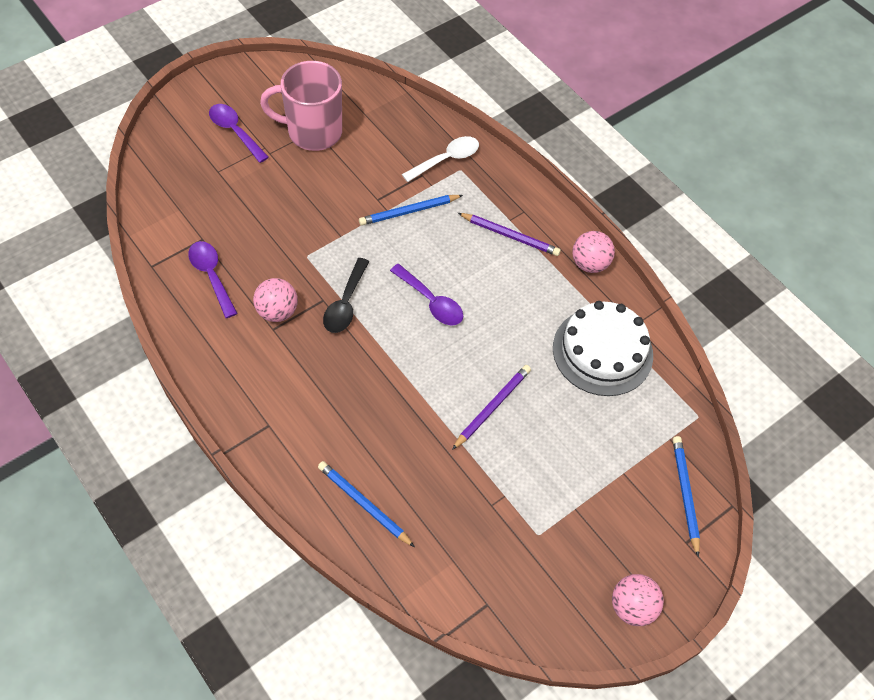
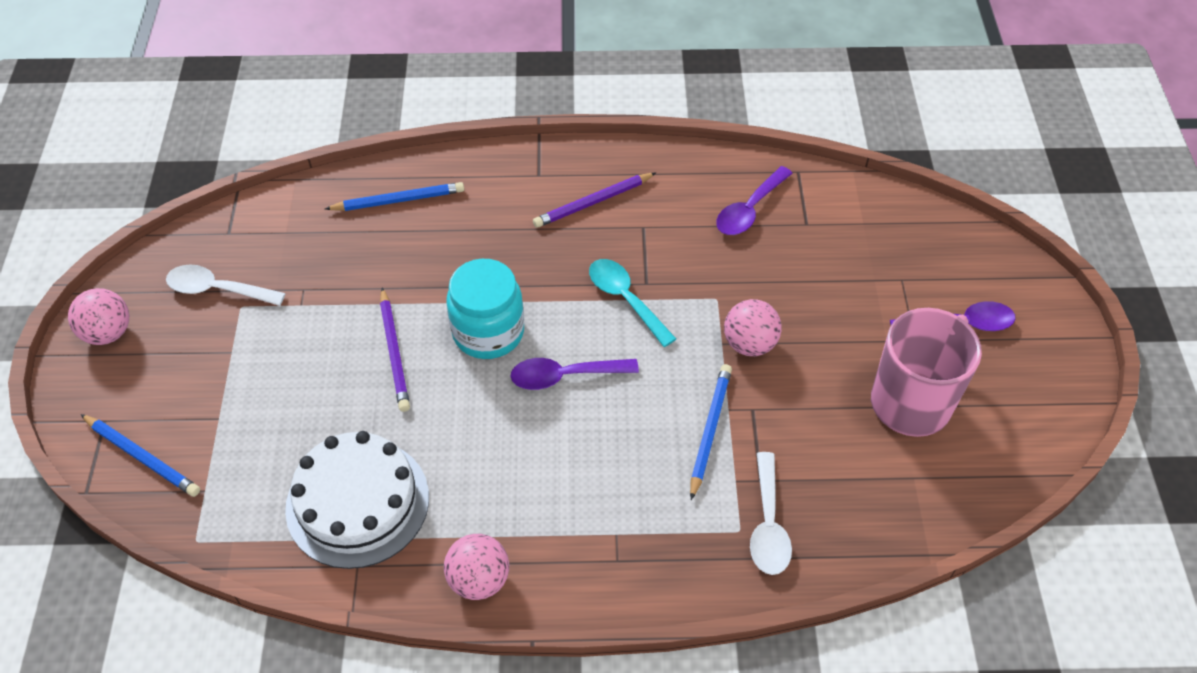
camera: 130 degrees right, 5 degrees down
(211, 276) = (749, 210): purple spoon -> purple spoon turned 120 degrees clockwise
(277, 311) = (661, 240): pink ball -> pink ball (749, 344)
(345, 303) = (625, 299): black spoon -> turquoise spoon
(433, 364) = (488, 332): none -> turquoise jar
(510, 236) = (591, 517): purple pencil -> purple pencil (593, 202)
(539, 564) = (217, 289): none -> white spoon

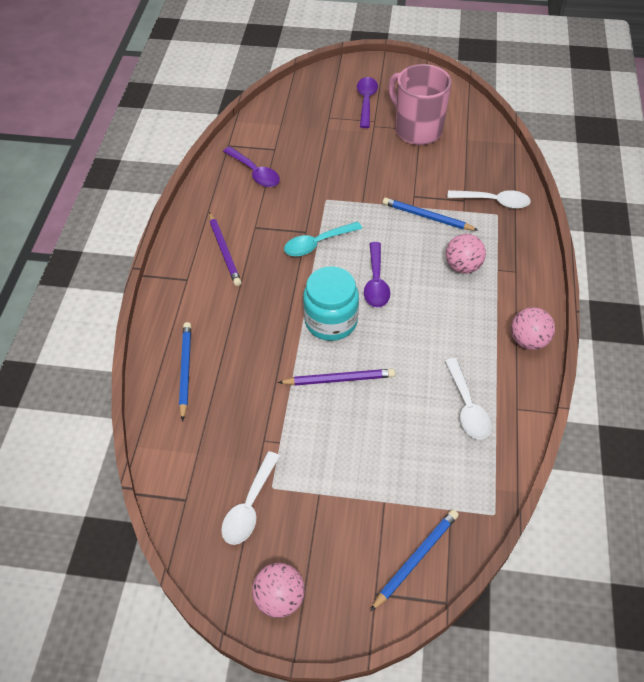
camera: 80 degrees left, 0 degrees up
(357, 502) = (467, 407): white cake -> white spoon
(749, 344) = (365, 189): pink ball -> pink ball (463, 266)

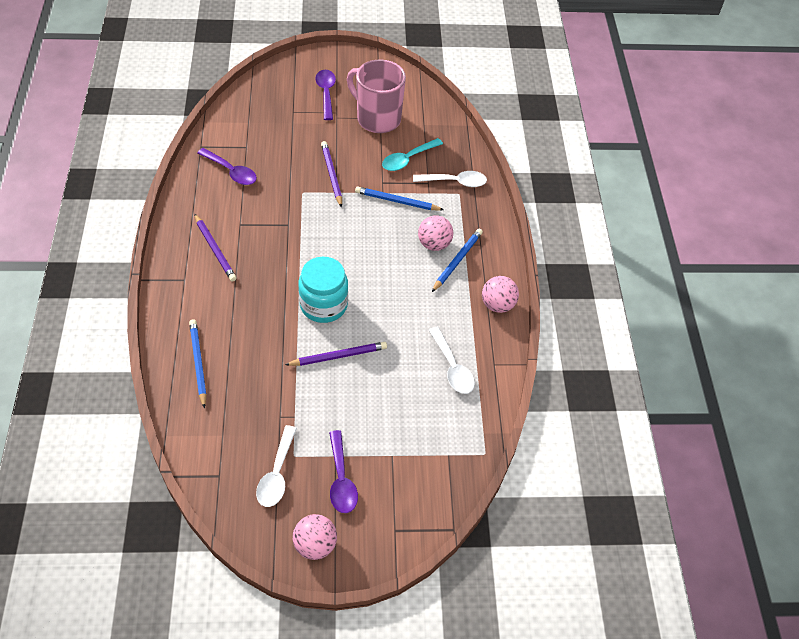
camera: 15 degrees left, 0 degrees up
(317, 244) = (300, 235): turquoise spoon -> turquoise spoon (408, 159)
(360, 184) = (331, 175): none -> purple pencil
(376, 282) = (359, 266): purple spoon -> purple spoon (341, 479)
(415, 559) = (424, 498): blue pencil -> blue pencil (457, 261)

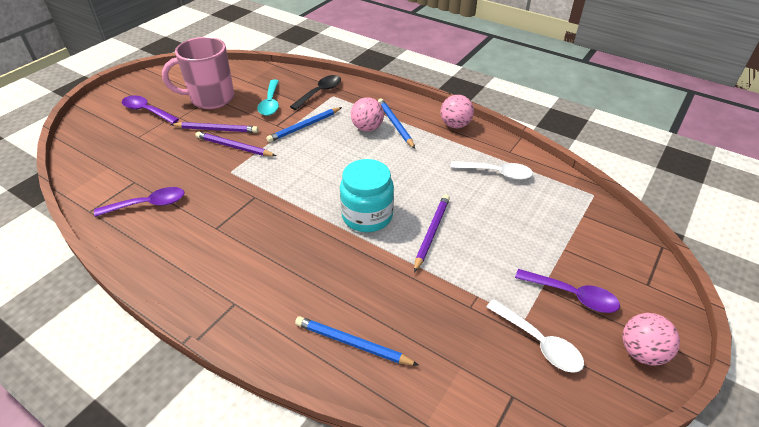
camera: 50 degrees left, 10 degrees down
(215, 249) = (224, 260): purple pencil -> purple pencil (216, 129)
(455, 182) = (320, 92): white spoon -> black spoon

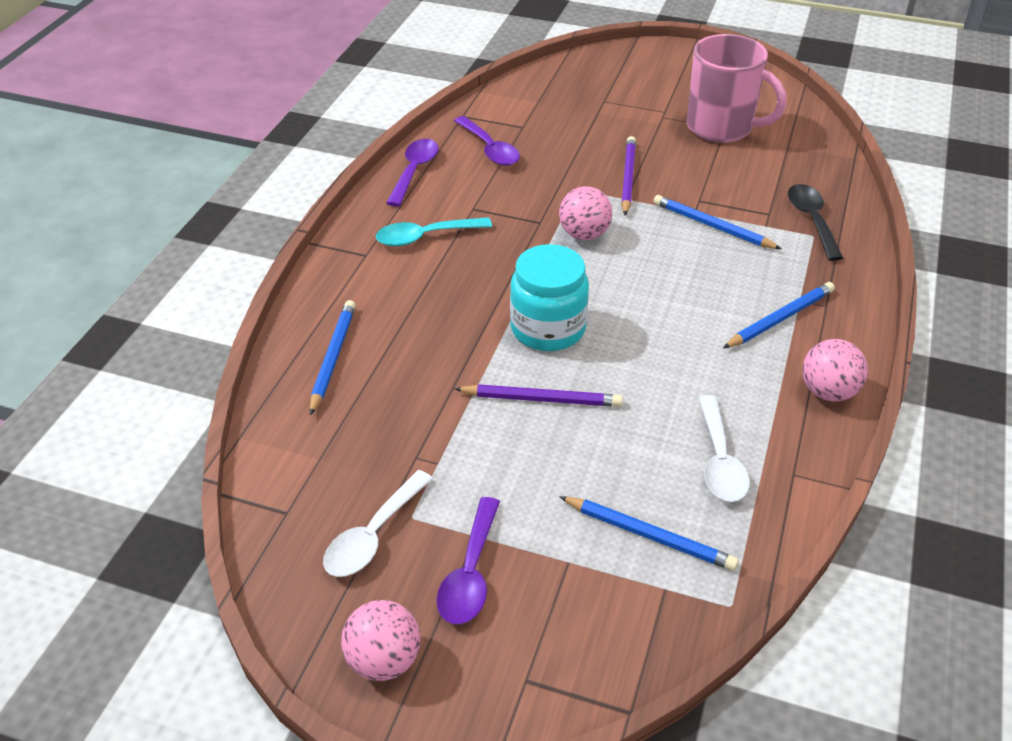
camera: 75 degrees right, 0 degrees up
(147, 111) = (658, 89): purple spoon -> purple spoon (414, 171)
(211, 99) = (721, 128): pink mug -> pink mug turned 150 degrees clockwise
(216, 129) = (655, 153): purple pencil -> none
(270, 103) = (748, 181): turquoise spoon -> turquoise spoon (425, 237)
(320, 92) = (811, 220): black spoon -> black spoon turned 120 degrees counterclockwise
(367, 128) = (750, 290): pink ball -> pink ball (584, 234)
(547, 212) = (649, 535): none -> blue pencil

